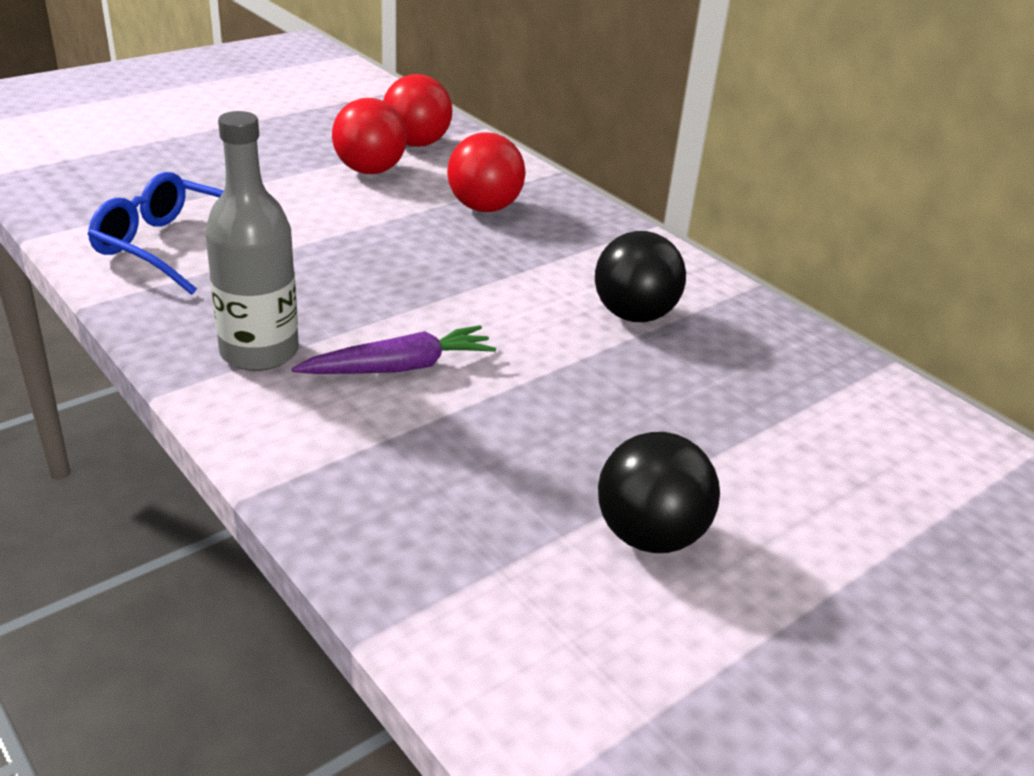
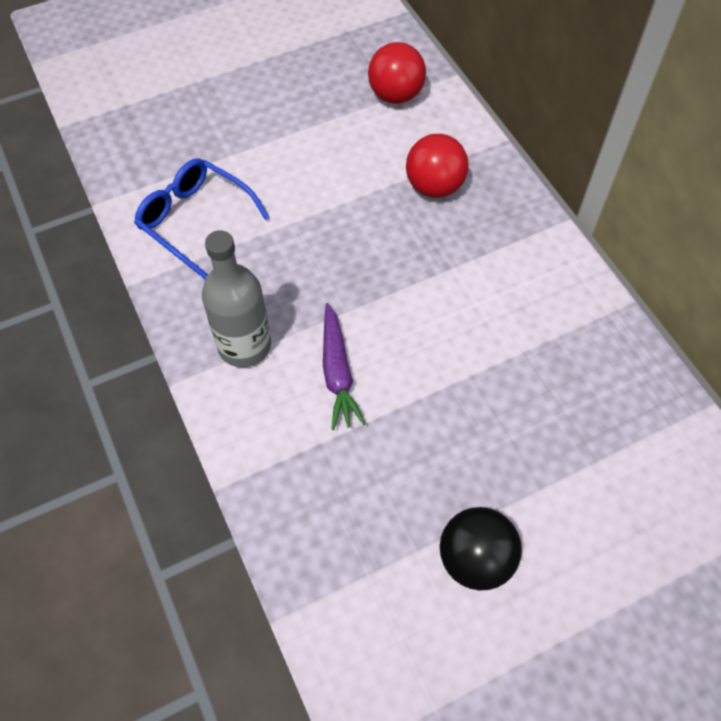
camera: 15 degrees right, 25 degrees up
(370, 170) = (352, 131): red ball -> none
(399, 368) = (337, 372): purple carrot -> purple carrot turned 90 degrees clockwise
(634, 315) = (522, 330): black ball -> none

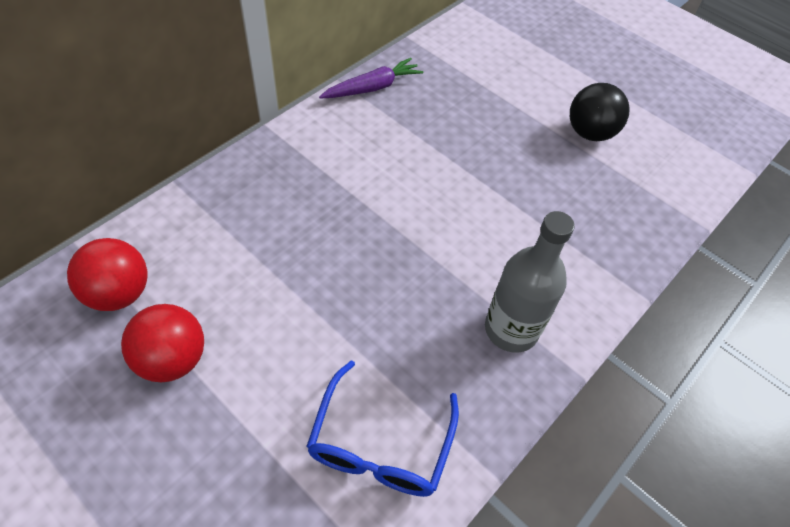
camera: 115 degrees left, 5 degrees down
(337, 372) = (498, 247): purple carrot -> purple carrot (372, 88)
(434, 186) = (255, 226): red ball -> red ball (172, 359)

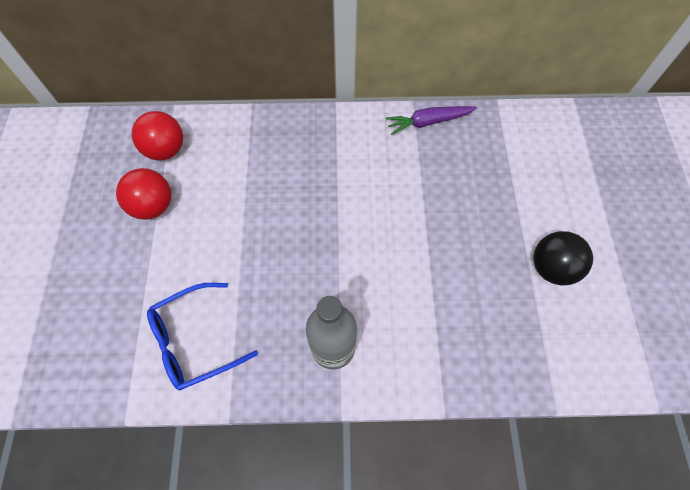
camera: 50 degrees right, 10 degrees up
(372, 88) = (429, 122): purple carrot -> purple carrot turned 150 degrees clockwise

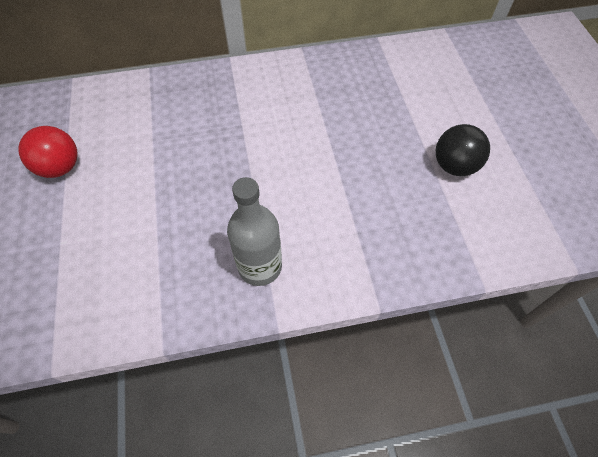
camera: 10 degrees left, 5 degrees down
(166, 150) = (68, 117): red ball -> none
(194, 341) = (117, 283): blue glasses -> none
(429, 122) = (319, 62): purple carrot -> none

